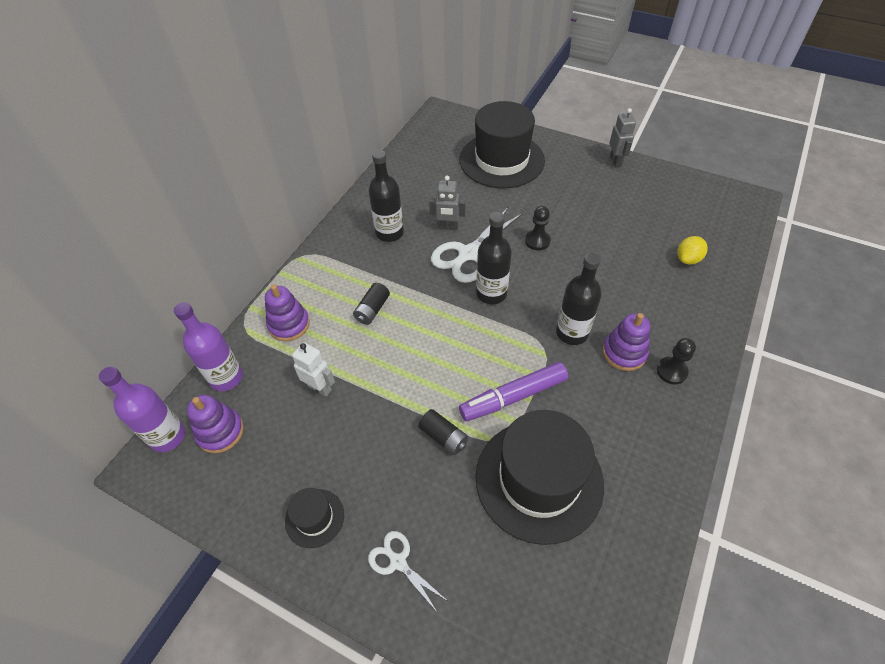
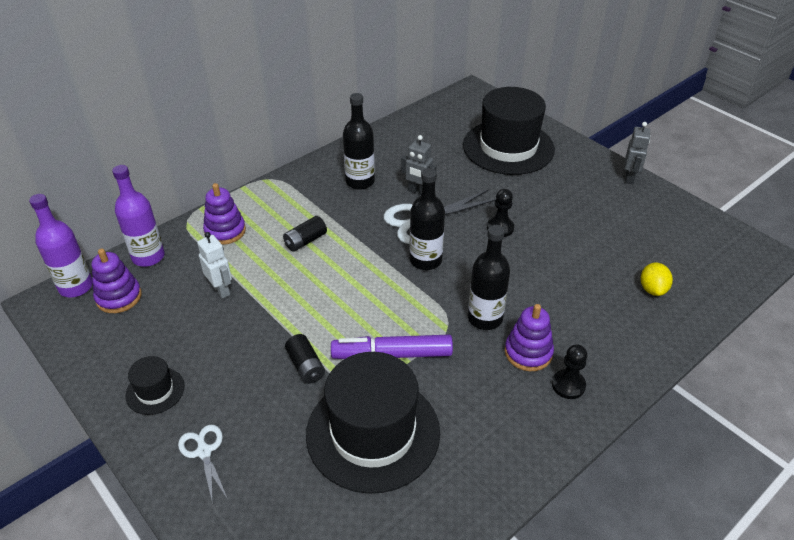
camera: 20 degrees right, 10 degrees down
(688, 259) = (652, 289): yellow lemon -> yellow lemon turned 60 degrees counterclockwise

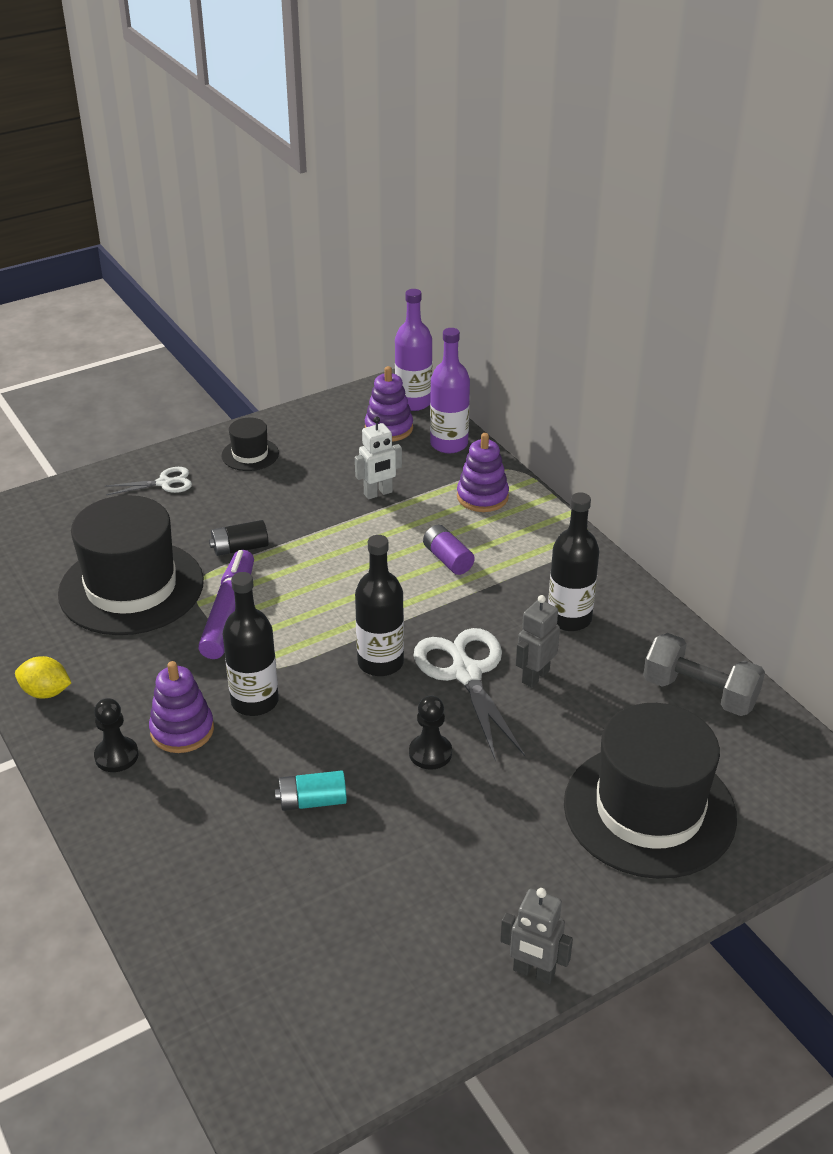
camera: 100 degrees right, 5 degrees down
(305, 241) = (447, 559): black battery -> purple battery
(414, 133) = (699, 693): none -> grey dumbbell
(561, 273) = (312, 801): none -> turquoise battery
(652, 289) = (243, 904): yellow lemon -> yellow lemon (46, 692)

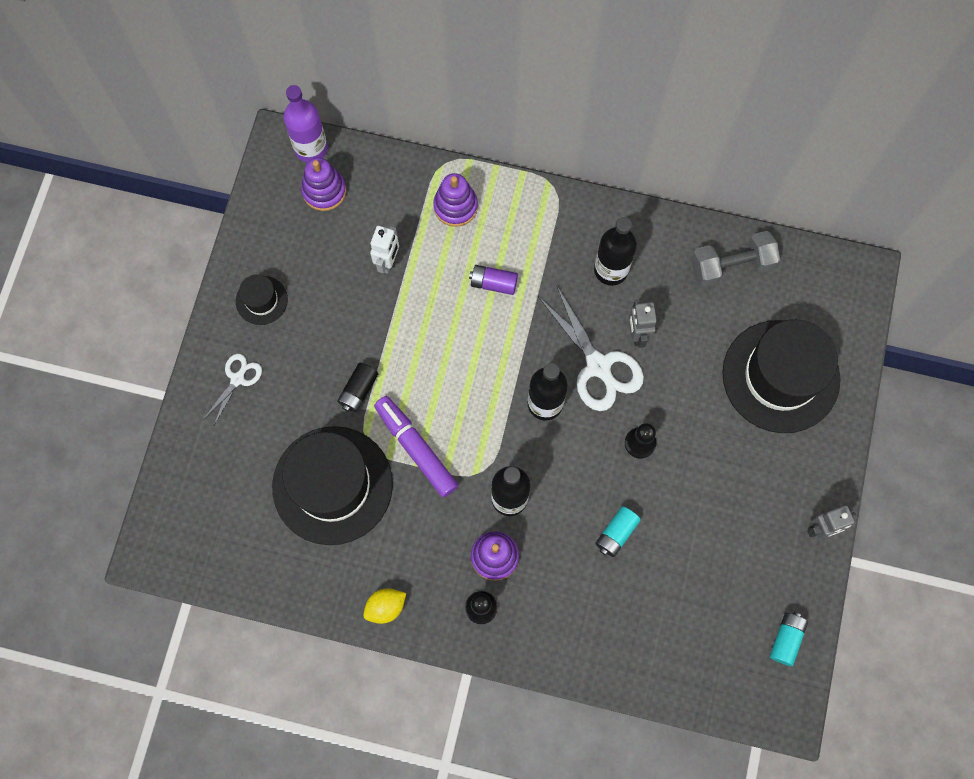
camera: 45 degrees left, 35 degrees up
(363, 1038) = (786, 639): none -> turquoise battery
(449, 444) = (381, 172): purple bottle -> none
(466, 672) = (598, 366): white scissors -> white scissors turned 150 degrees counterclockwise

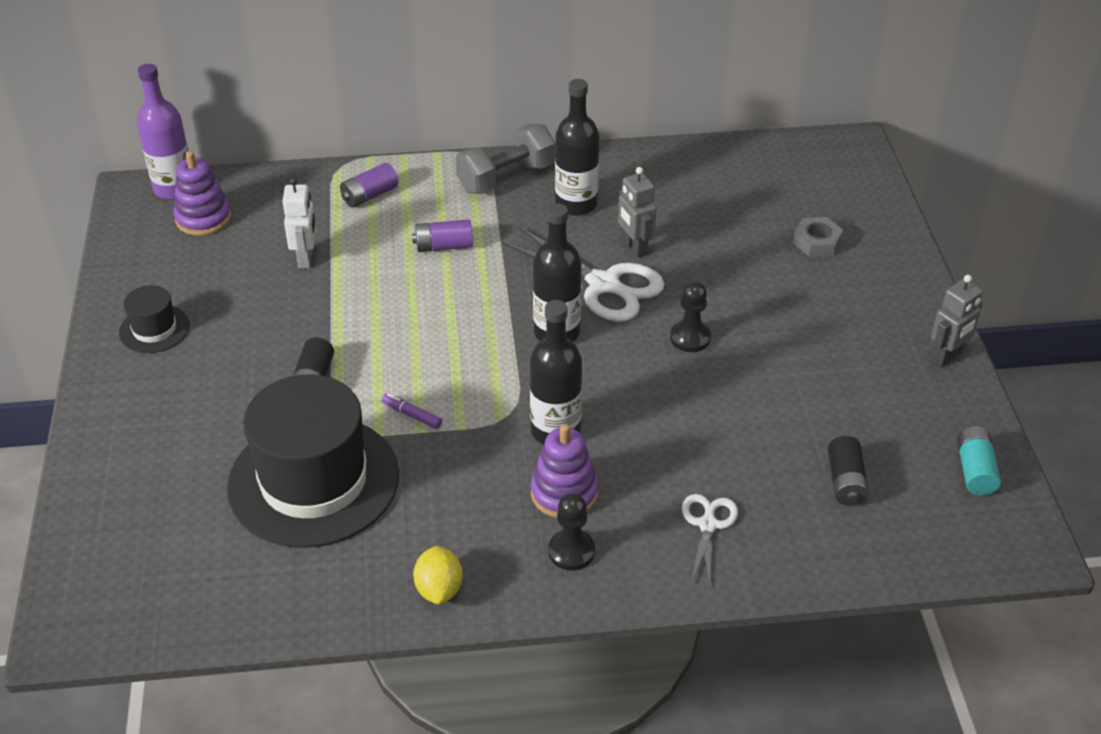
camera: 20 degrees left, 30 degrees down
(238, 379) = (145, 409): white scissors -> white scissors (708, 524)
(386, 607) = (439, 589): yellow lemon -> yellow lemon turned 45 degrees counterclockwise
(416, 448) = (412, 415): purple marker -> purple marker, size x0.43
(455, 206) = (369, 195): purple stacking toy -> purple battery
(616, 533) = (708, 428): turquoise battery -> none
(690, 616) = (845, 482): none -> black battery
(731, 266) = (708, 171): grey dumbbell -> grey dumbbell (506, 178)
(780, 376) = (817, 242): black hat -> grey nut

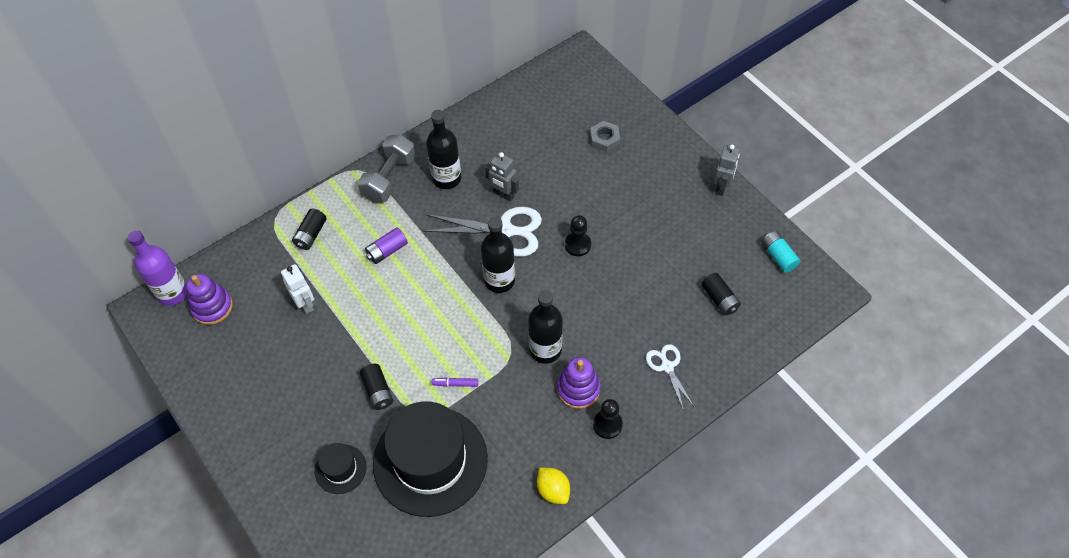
camera: 30 degrees left, 15 degrees up
(154, 329) = (246, 408): black hat -> black hat (340, 469)
(369, 195) = (311, 235): purple battery -> black battery

